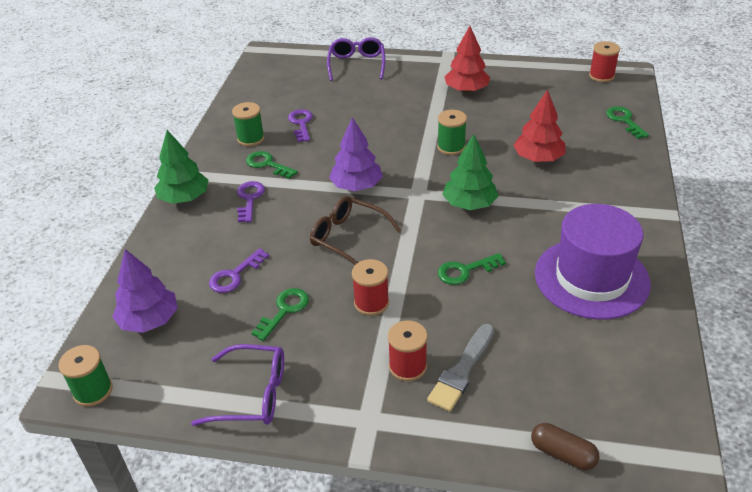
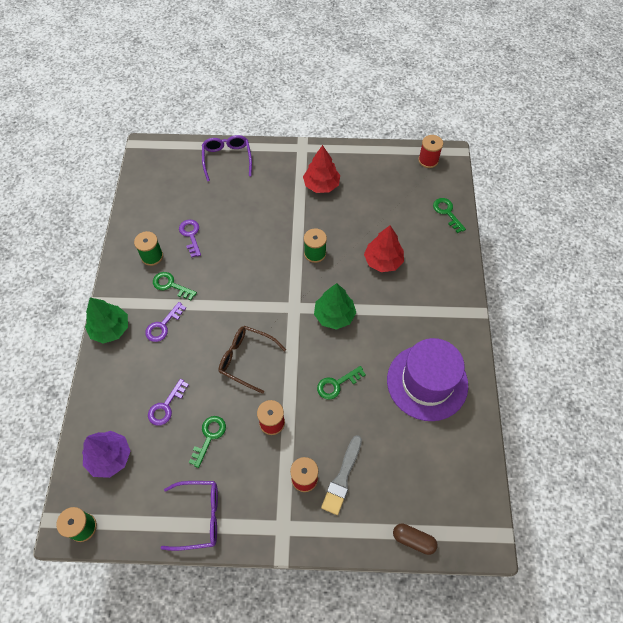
camera: 10 degrees left, 20 degrees up
(249, 199) = (163, 325): purple key -> purple key turned 135 degrees counterclockwise
(356, 186) = (245, 303): purple tree -> none

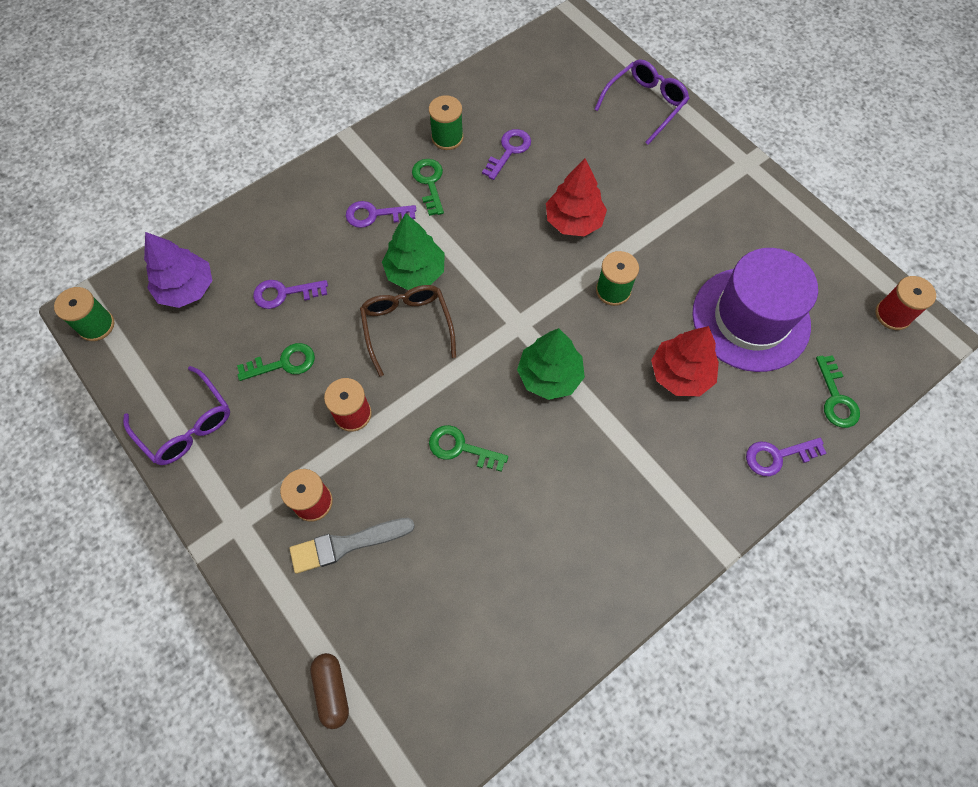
camera: 50 degrees right, 5 degrees up
(110, 329) = (327, 172): green tree -> green tree (415, 271)
(321, 185) = (716, 224): red tree -> red tree (574, 221)
(427, 382) = (558, 554): purple hat -> purple hat (750, 319)
(447, 213) = (835, 398): green key -> green key turned 150 degrees clockwise
(455, 256) = (778, 456): none -> purple key

